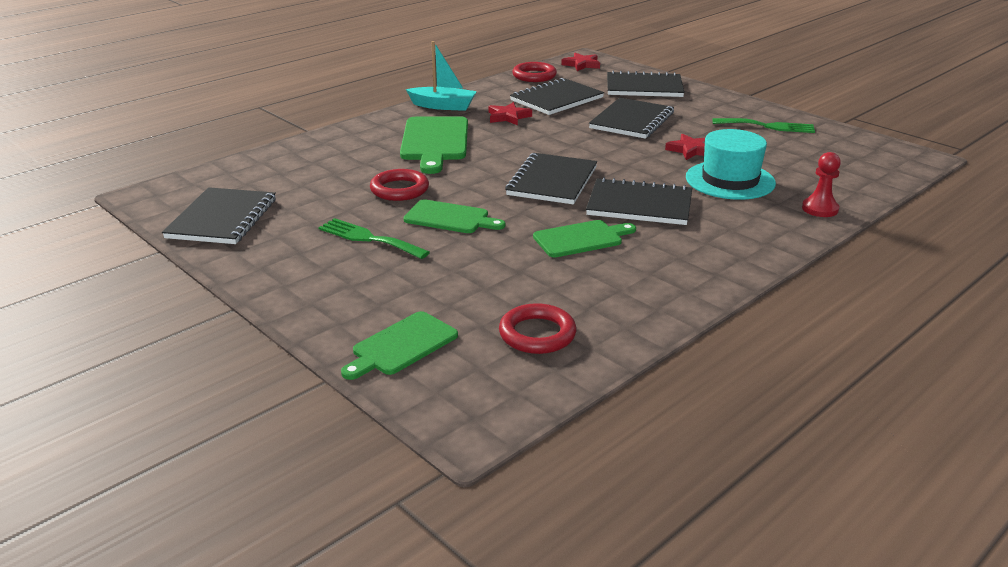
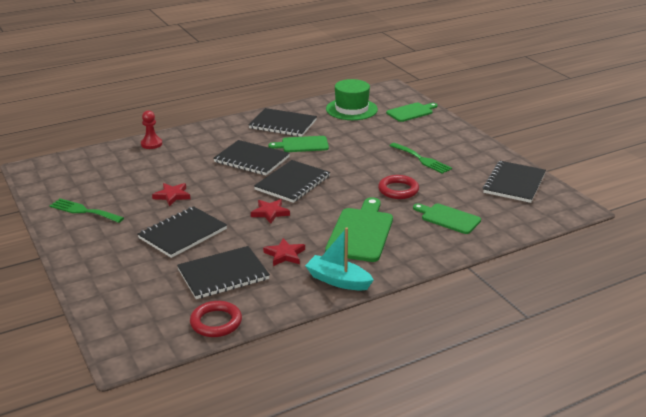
camera: 165 degrees left, 0 degrees up
(450, 218) = (371, 166): green cutting board -> green cutting board (448, 218)
(537, 334) = (351, 109): red ring -> green hat
(581, 64) = (144, 339): red star -> red star (270, 213)
(644, 87) = (122, 280): black notebook -> black notebook (283, 124)
(730, 180) = (177, 168): turquoise hat -> none

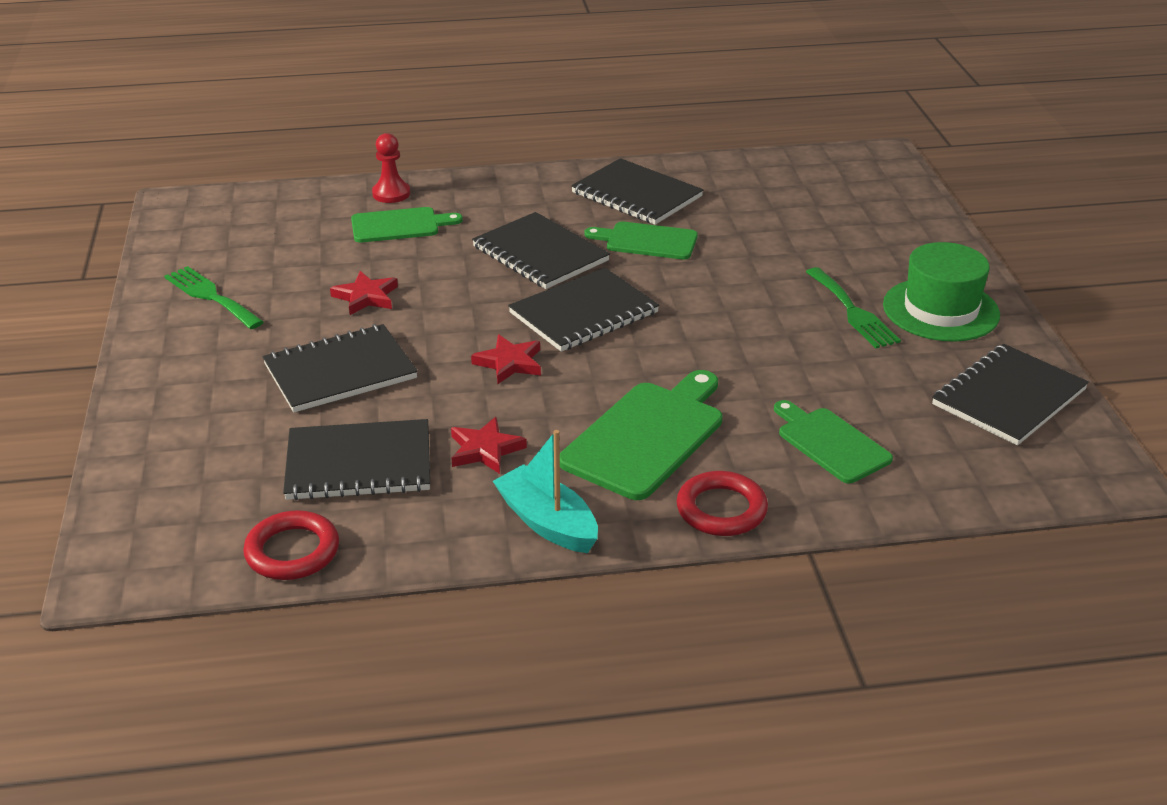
camera: 20 degrees right, 5 degrees up
(351, 109) = (780, 186): green hat -> green hat (940, 310)
(398, 190) = (769, 365): red ring -> red ring (721, 509)
(411, 112) = (891, 211): green cutting board -> green cutting board (399, 225)

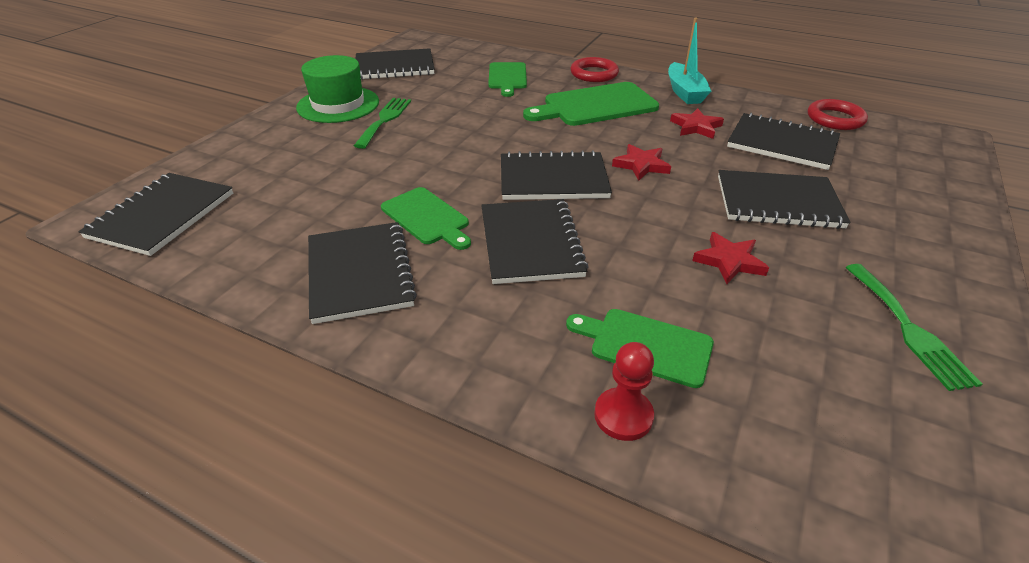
camera: 145 degrees left, 5 degrees up
(843, 173) = (162, 215): none -> black notebook

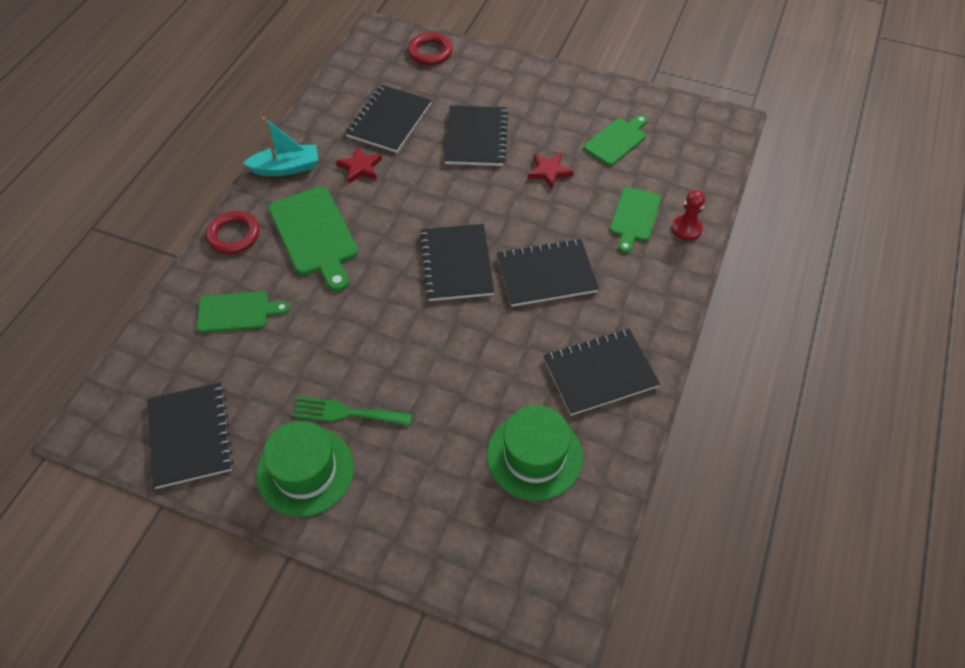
camera: 95 degrees left, 15 degrees up
(162, 215) = (549, 555): black notebook -> none
(277, 214) = (534, 456): none -> green hat
(427, 218) = (524, 343): green cutting board -> green cutting board (617, 140)
(641, 165) = (429, 207): red star -> none
(835, 119) = (345, 82): red ring -> red ring (430, 52)
(908, 329) = (595, 110): green fork -> none

